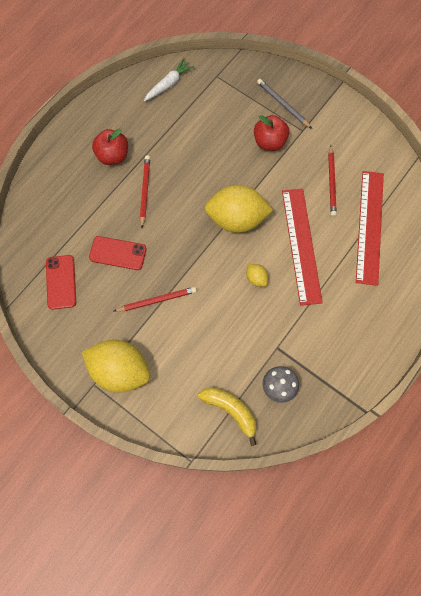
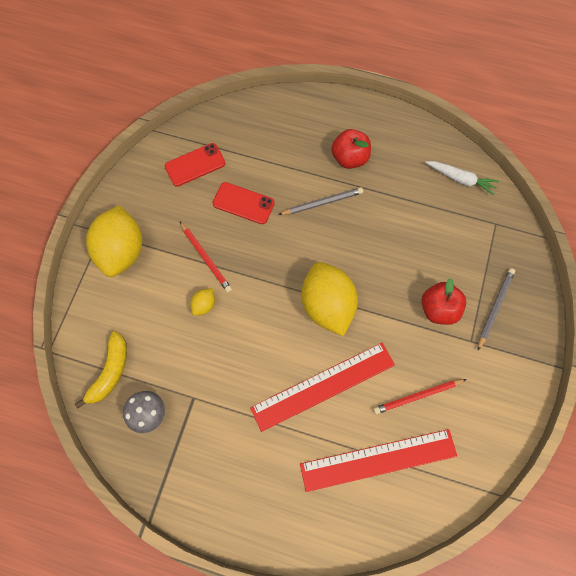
camera: 70 degrees right, 0 degrees up
(118, 253) = (243, 203): red phone -> red phone turned 60 degrees counterclockwise
(145, 191) = (322, 203): red pencil -> grey pencil
(256, 278) = (265, 349): yellow lemon -> yellow lemon (204, 305)

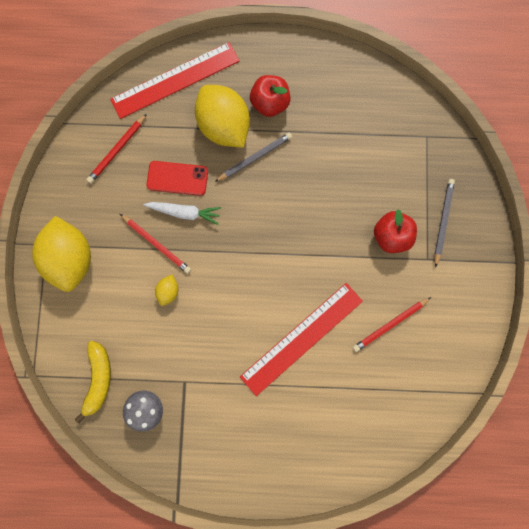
camera: 15 degrees left, 10 degrees up
(195, 165) = (117, 150): red phone -> red pencil
(327, 305) = (286, 260): yellow lemon -> yellow lemon (224, 126)
(378, 459) = (368, 392): red ruler -> red ruler (175, 80)
(460, 179) = (383, 98): white carrot -> white carrot (185, 212)

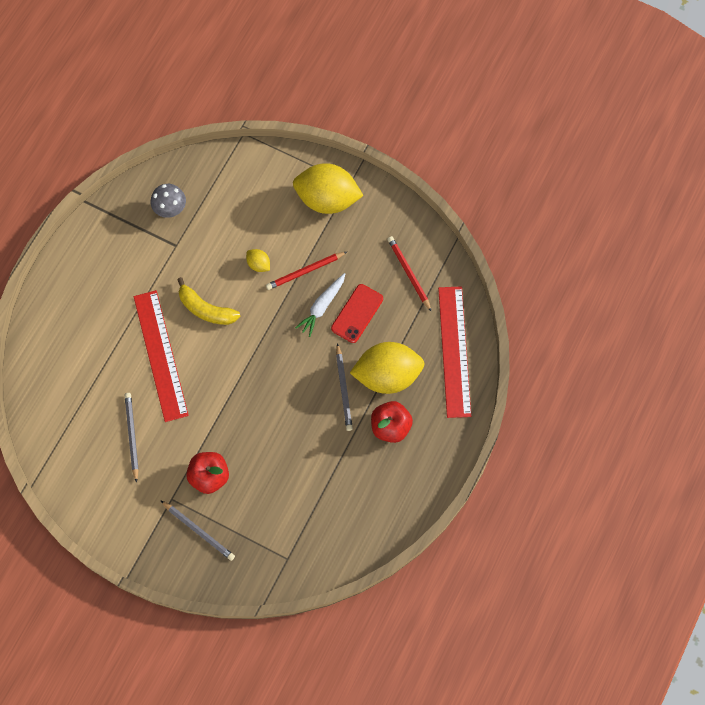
camera: 115 degrees right, 10 degrees down
(99, 379) = (214, 181): yellow banana -> yellow banana (206, 309)
(390, 324) = (132, 436): red pencil -> grey pencil

